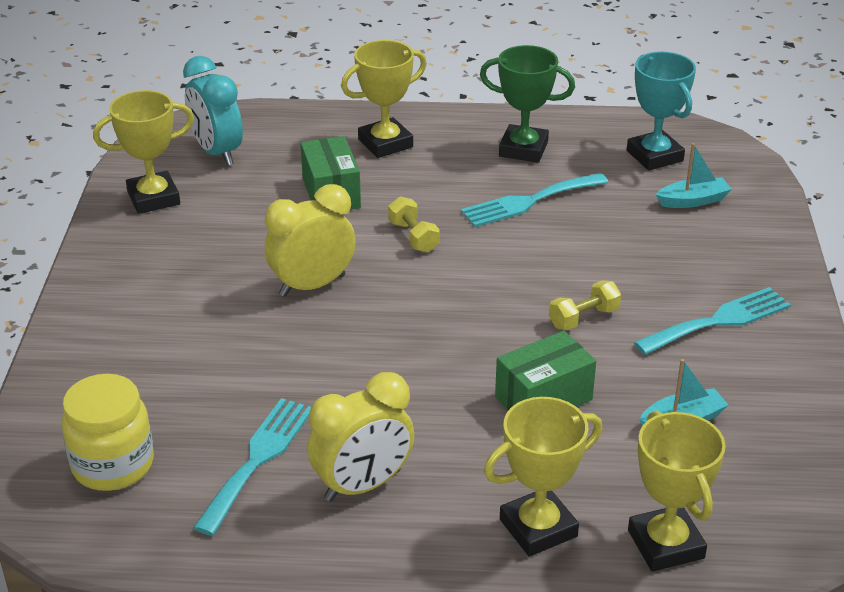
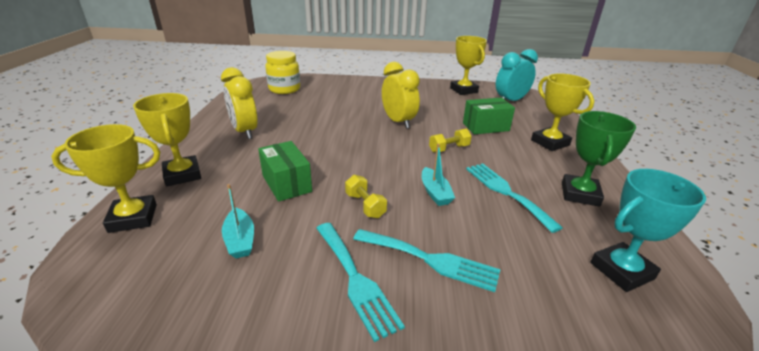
camera: 90 degrees right, 5 degrees down
(258, 459) = (274, 111): turquoise fork -> turquoise fork (430, 260)
(693, 201) = (550, 289): turquoise boat -> turquoise boat (435, 193)

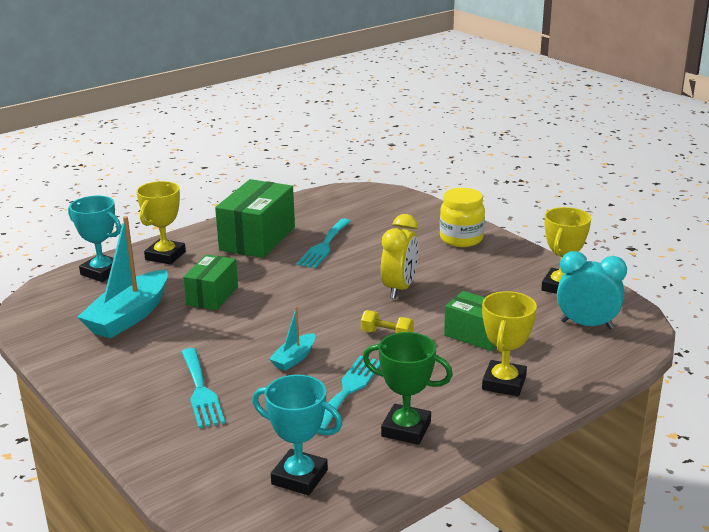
camera: 50 degrees right, 5 degrees down
(133, 218) = (102, 272): yellow trophy -> turquoise trophy
(240, 240) = (129, 316): turquoise boat -> turquoise boat, size x2.00
(245, 132) = (257, 239): yellow clock -> green box
(284, 89) = (366, 206): yellow jar -> yellow jar (461, 239)
(355, 279) = (145, 372): turquoise fork -> turquoise fork (324, 246)
(365, 205) = (230, 338): yellow dumbbell -> none
(580, 194) = (406, 429): green trophy -> green trophy turned 45 degrees clockwise

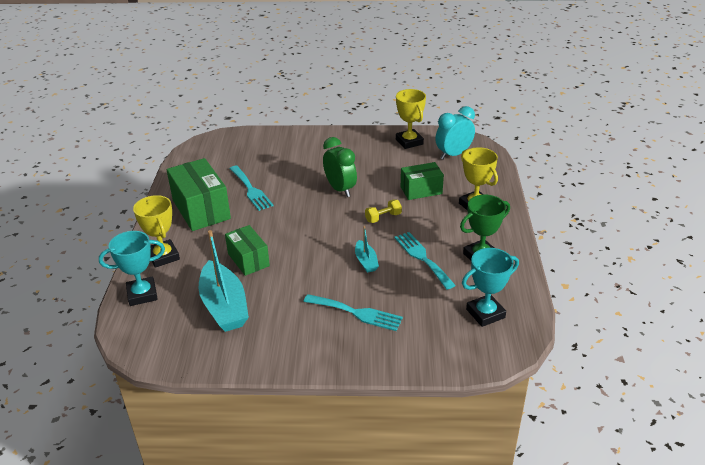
camera: 50 degrees left, 10 degrees up
(399, 288) = (340, 189): yellow clock -> green clock
(461, 239) = (316, 143): yellow jar -> none

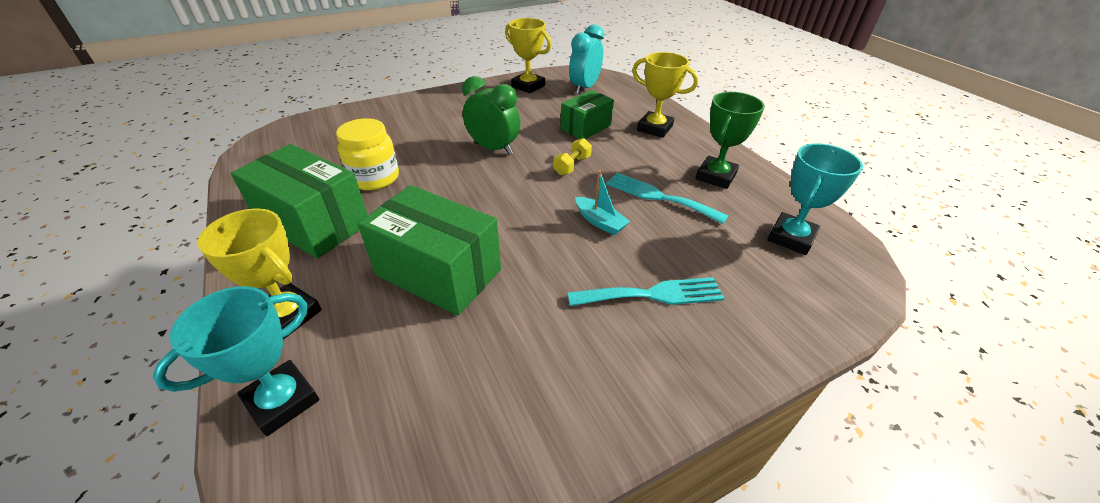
camera: 30 degrees left, 5 degrees up
(224, 306) = (452, 362): turquoise boat -> none
(248, 260) = (438, 272): green box -> green box, size x1.62
(251, 190) = (374, 178): turquoise fork -> yellow jar

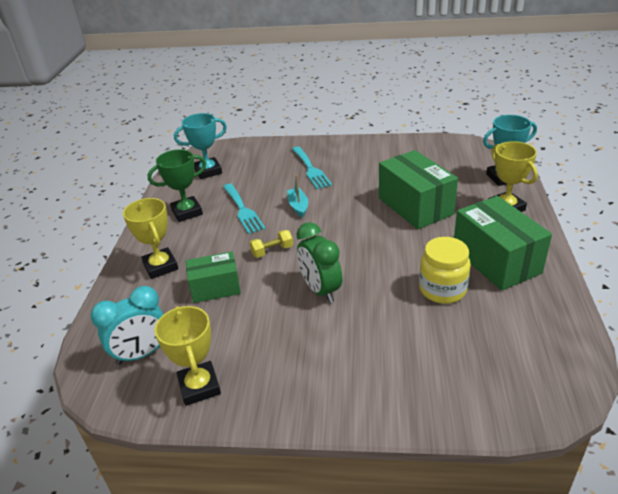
camera: 145 degrees left, 5 degrees down
(652, 294) = (311, 169): turquoise fork -> turquoise fork turned 135 degrees counterclockwise

